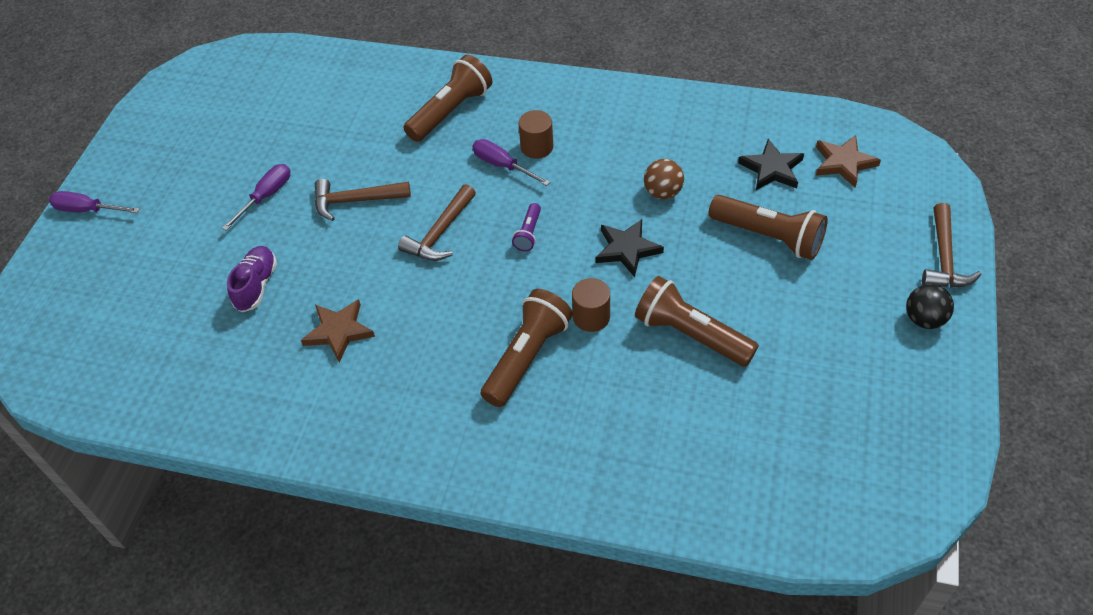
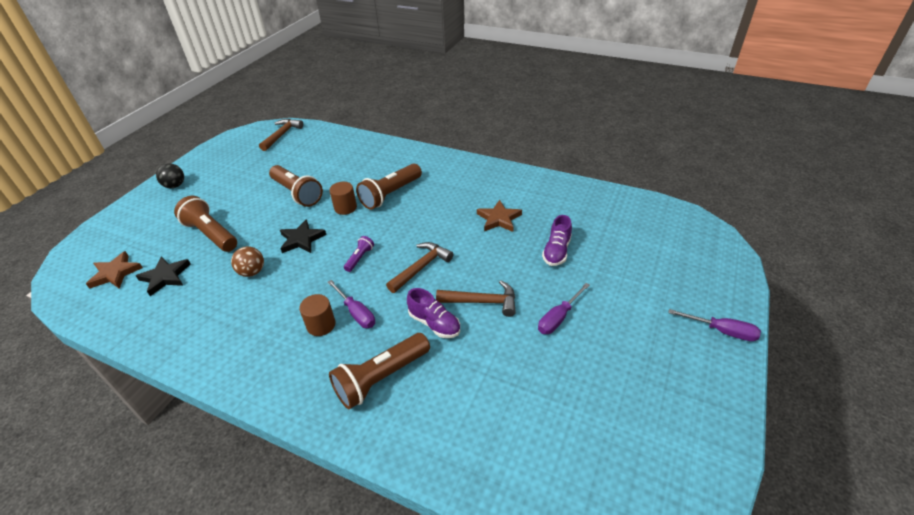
camera: 170 degrees left, 10 degrees down
(408, 168) = (434, 323): none -> purple shoe
(944, 258) = (129, 210): brown hammer -> brown hammer (282, 135)

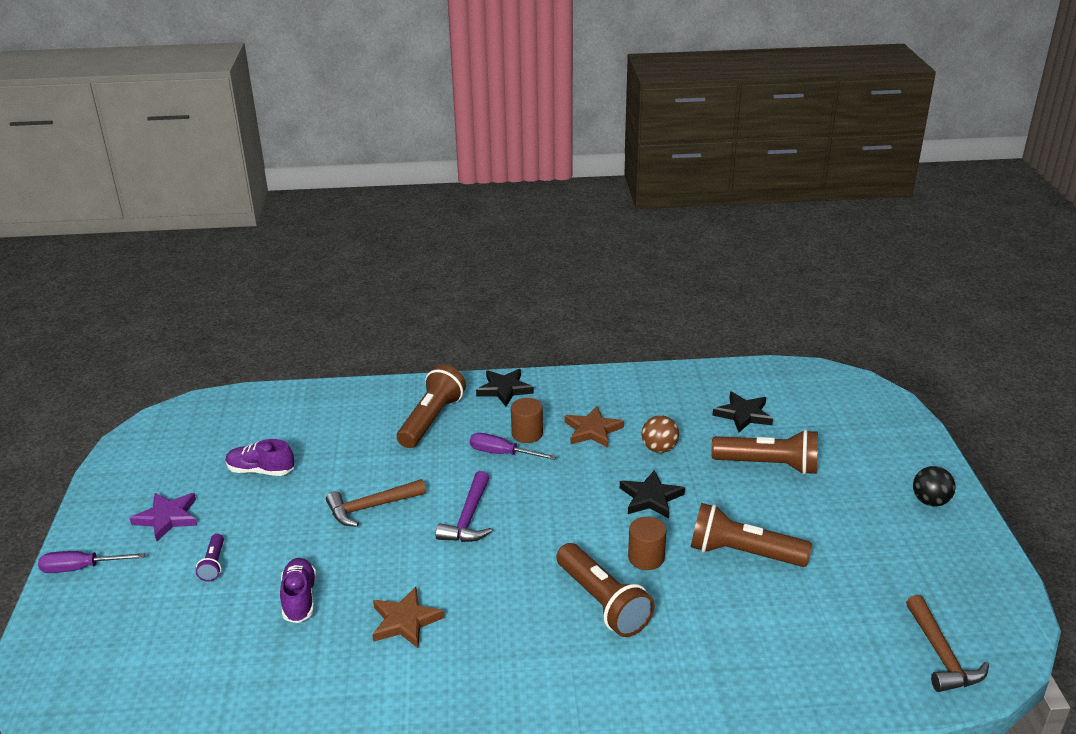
camera: 150 degrees right, 10 degrees down
(115, 273) = (800, 400): brown star -> brown star (592, 430)
(289, 390) = (504, 389): none -> black star
(359, 258) = (553, 502): purple flashlight -> purple flashlight (213, 564)
(390, 194) = (603, 603): brown flashlight -> brown flashlight turned 135 degrees clockwise
(421, 267) = (468, 518): brown hammer -> purple hammer
(434, 323) = (411, 471): purple shoe -> purple shoe (261, 471)
(558, 318) = (276, 520): purple screwdriver -> none
(651, 356) = (167, 518): none -> purple star

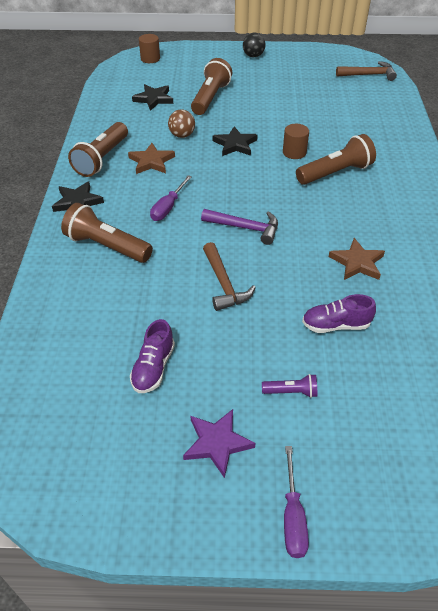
camera: 85 degrees left, 15 degrees up
(527, 434) = (145, 193): brown cylinder -> brown cylinder (150, 59)
(742, 553) = (292, 118): brown flashlight -> brown flashlight (102, 159)

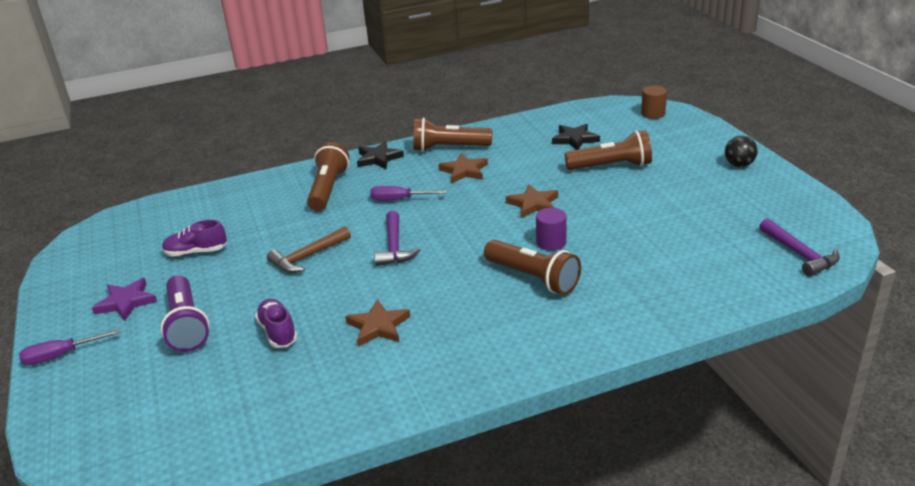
camera: 70 degrees right, 15 degrees down
(182, 135) = (523, 172): brown ball -> none
(235, 144) = (533, 204): black star -> brown star
(291, 392) = (187, 325): purple flashlight -> purple flashlight, size x2.03
(294, 152) = (551, 242): brown cylinder -> purple cylinder
(369, 75) = (800, 254): brown hammer -> purple hammer

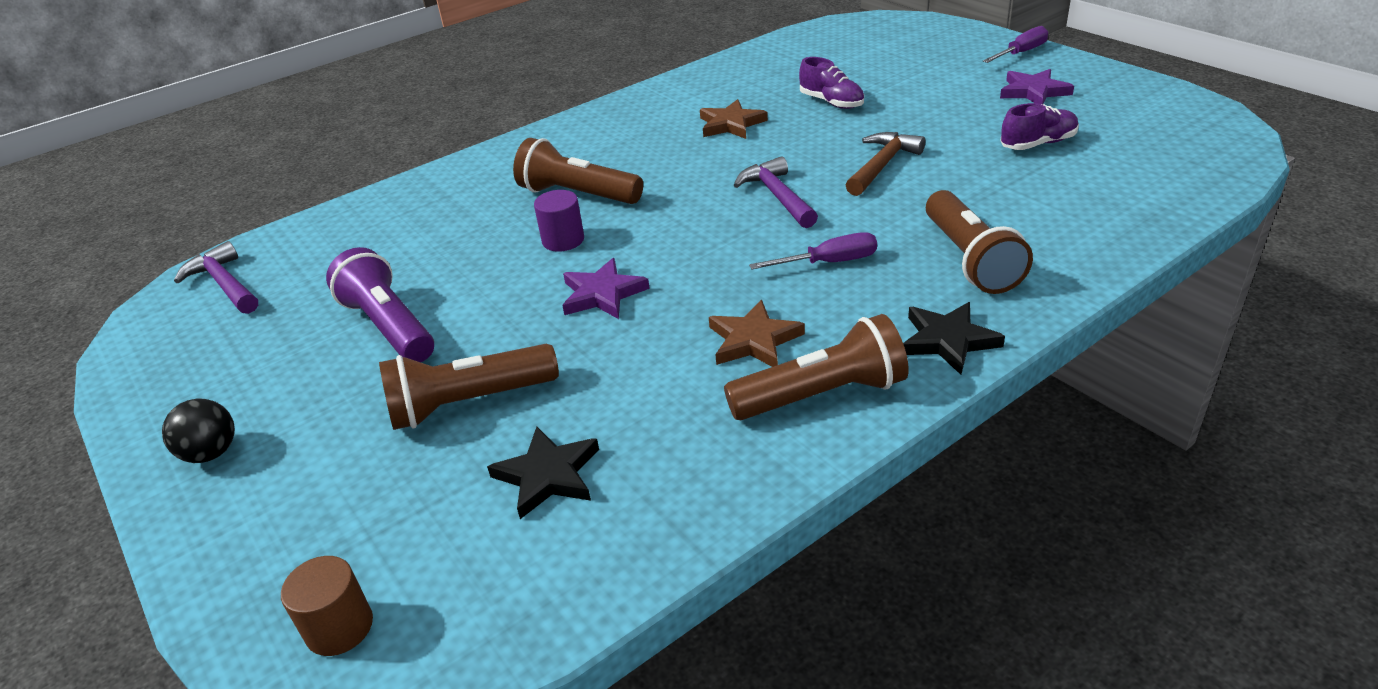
camera: 165 degrees right, 5 degrees up
(187, 325) = (934, 89): purple flashlight -> purple flashlight (389, 326)
(533, 204) = (602, 294): brown star -> purple star

